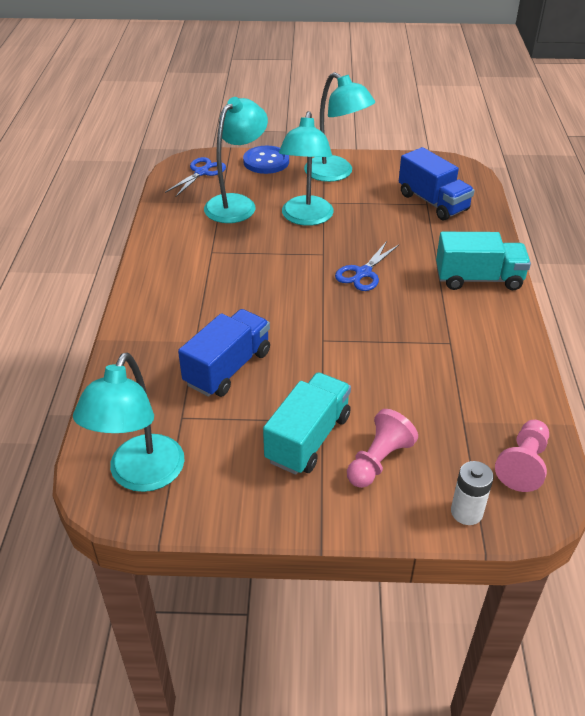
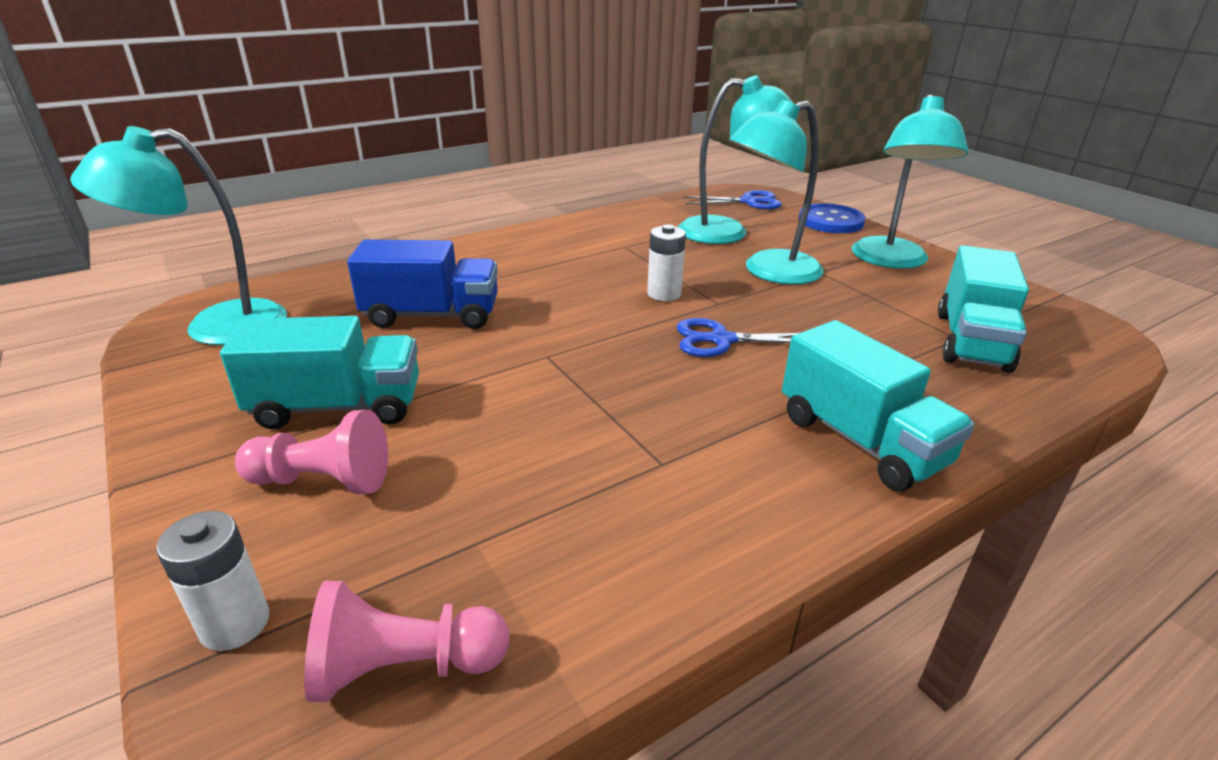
camera: 55 degrees right, 10 degrees down
(293, 267) = (664, 294): none -> white battery
(433, 202) = (971, 341): blue truck -> turquoise truck

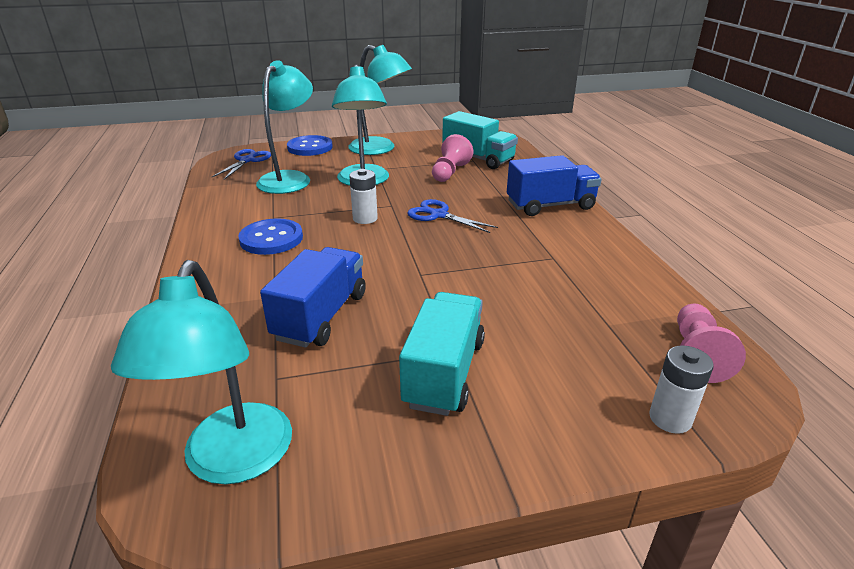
camera: 70 degrees left, 0 degrees up
(323, 481) = (538, 381): pink pawn -> pink pawn (450, 172)
(574, 256) = (271, 239): none -> blue button
(720, 340) = (438, 215): blue scissors -> blue scissors turned 105 degrees clockwise
(860, 440) = (550, 205): turquoise truck -> blue truck

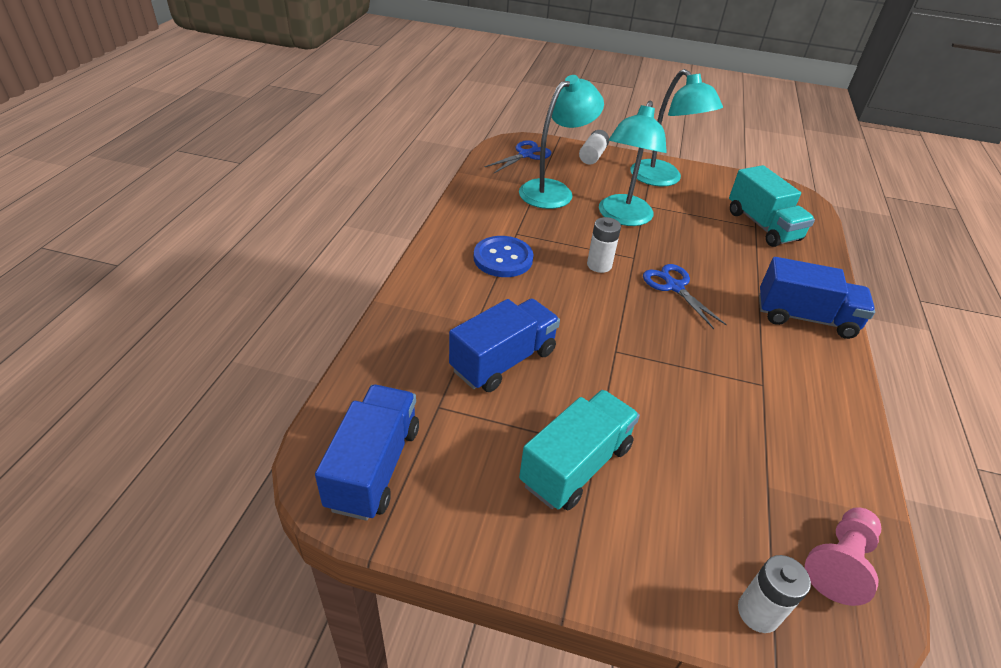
camera: 25 degrees right, 10 degrees up
(233, 461) = (374, 467): turquoise lamp -> blue truck
(310, 147) = (593, 155): blue button -> white battery
(450, 172) = (719, 235): pink pawn -> none

